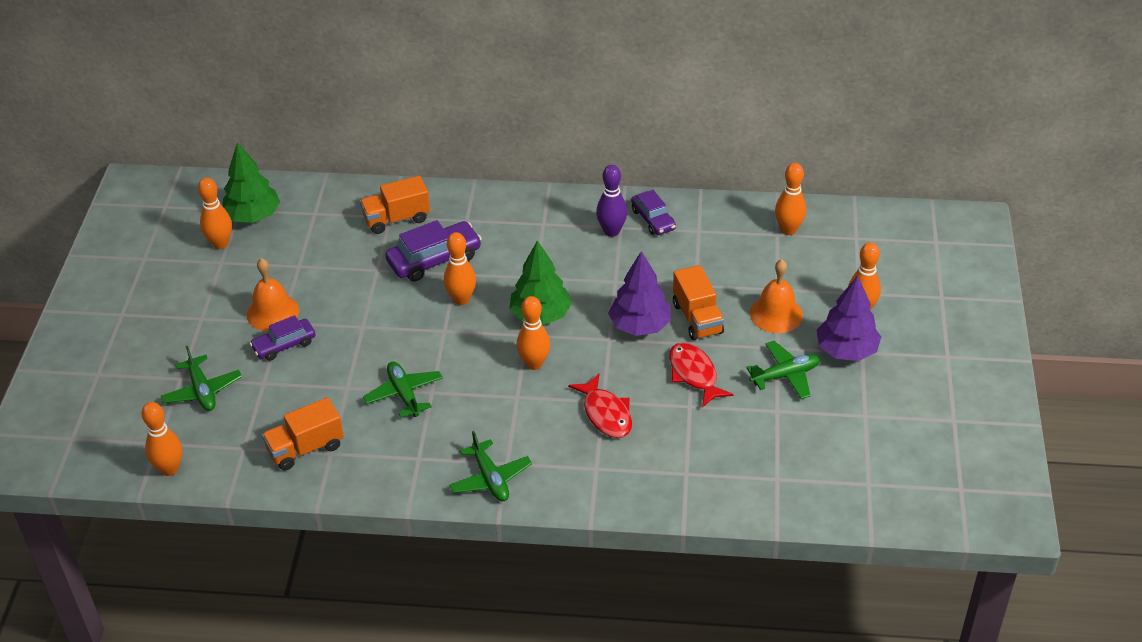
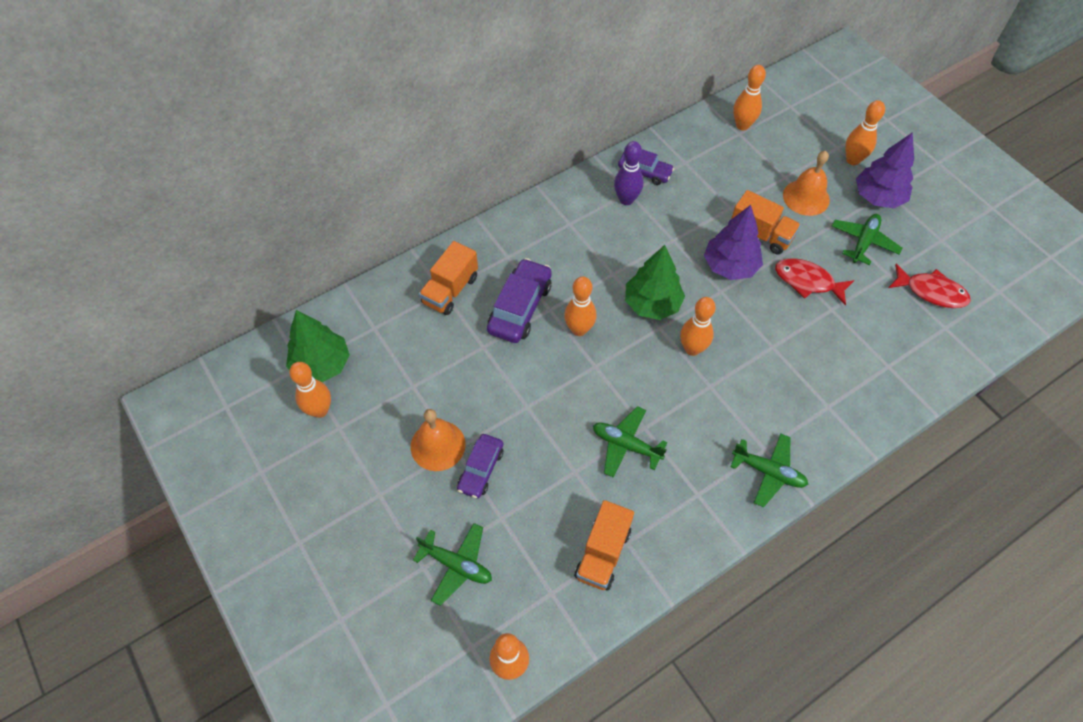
camera: 40 degrees left, 15 degrees up
(606, 414) = (786, 356): red fish -> red fish (931, 292)

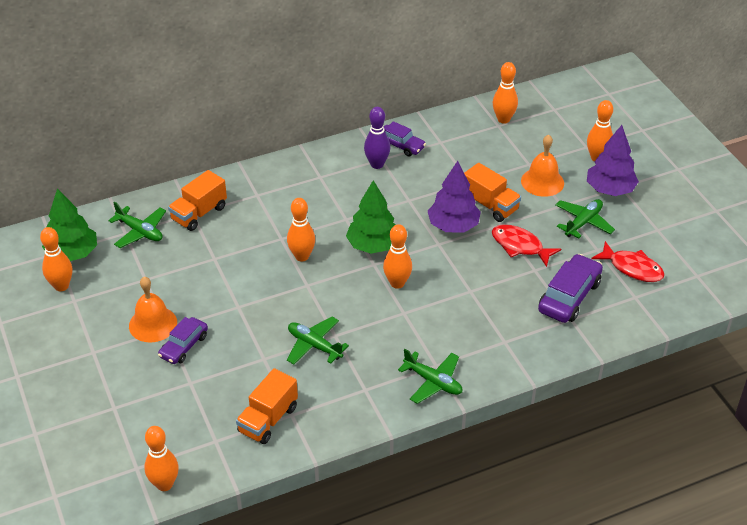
camera: 10 degrees right, 15 degrees down
(456, 565) = (142, 410): green plane -> green plane (140, 231)
(520, 308) = (255, 234): purple car -> purple car (569, 296)

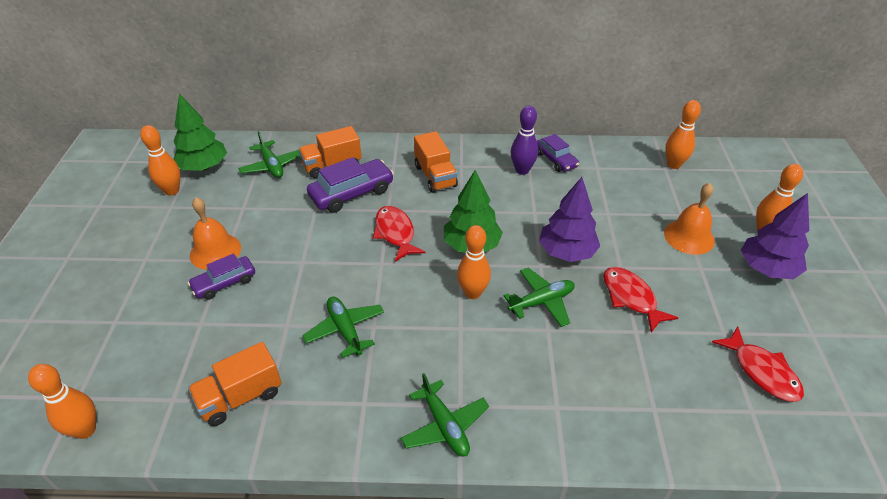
camera: 25 degrees right, 0 degrees up
(302, 256) = (395, 233): orange bowling pin -> red fish
(490, 205) = (618, 243): orange truck -> orange truck (435, 176)
(569, 296) = (664, 379): purple car -> purple car (352, 193)
(583, 222) = (719, 296): green plane -> green plane (541, 302)

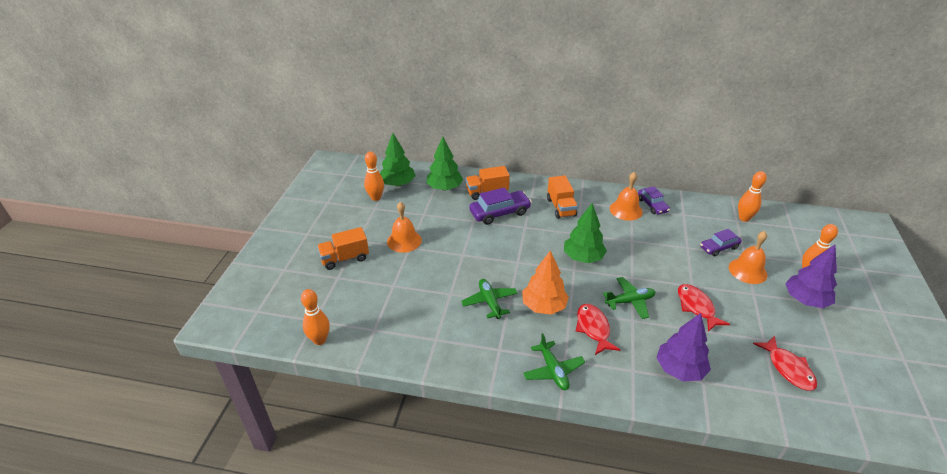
camera: 10 degrees right, 5 degrees down
(224, 283) = (409, 262): purple car -> purple car (719, 247)
(240, 397) = (418, 334): orange truck -> orange truck (345, 258)
(272, 165) = (444, 188): green plane -> green tree
(395, 233) = (529, 243): red fish -> red fish (593, 328)
(423, 326) = (543, 306): none -> orange tree
(472, 293) = (580, 289): orange bowling pin -> none
(522, 170) = (626, 210): purple bowling pin -> orange bell
(566, 252) = (652, 270): purple tree -> purple tree (679, 369)

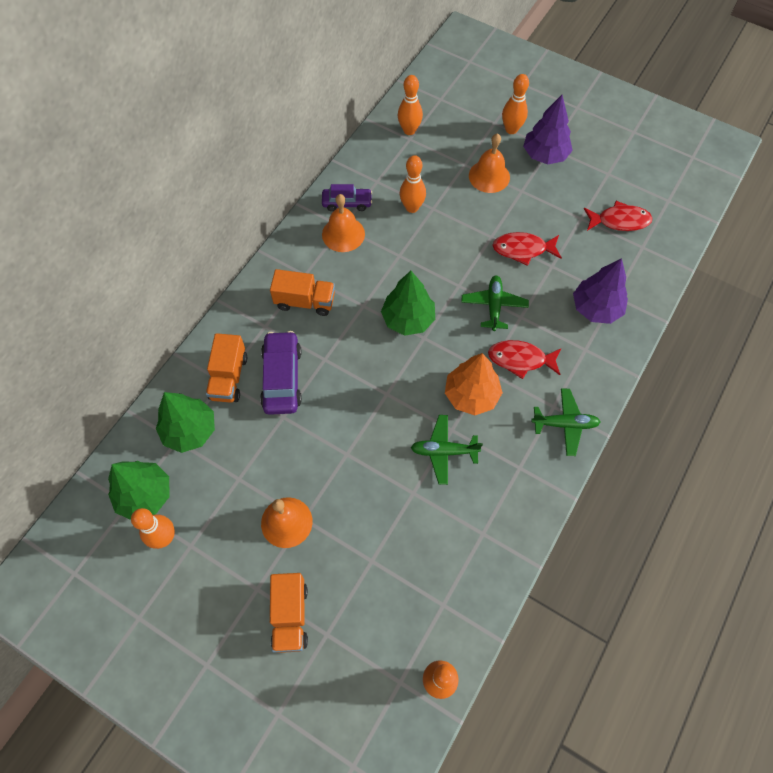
camera: 70 degrees left, 25 degrees up
(677, 236) = (412, 207): none -> orange bowling pin
(719, 247) = (445, 180): purple car -> none

